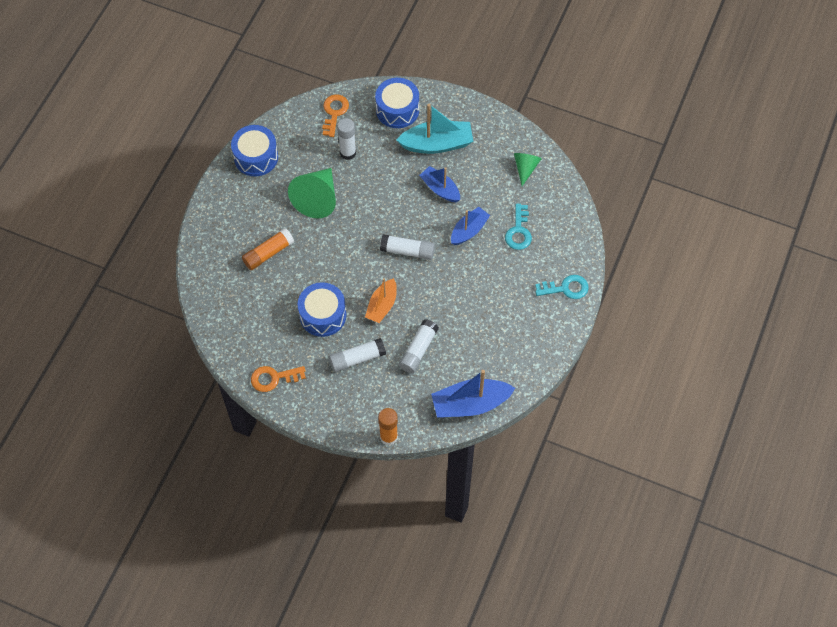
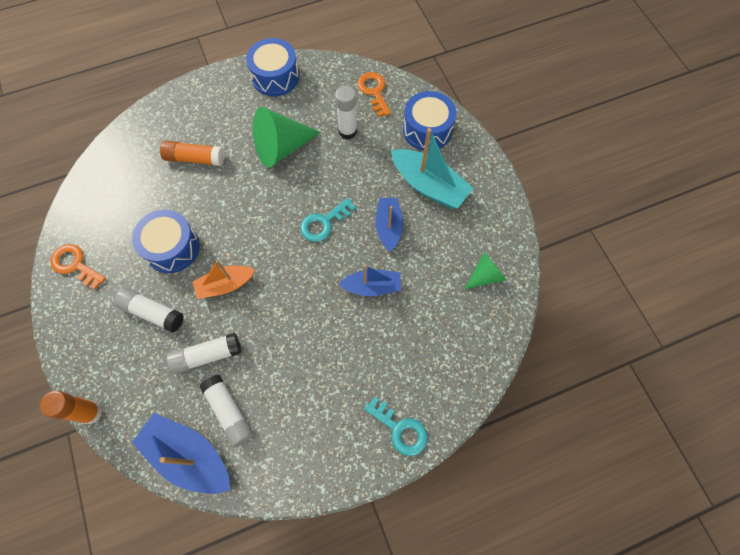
camera: 45 degrees right, 5 degrees up
(334, 112) = (374, 91): orange key -> orange key turned 75 degrees counterclockwise
(407, 251) = (300, 256): white glue stick -> white glue stick (229, 412)
(518, 231) = (415, 329): turquoise key -> turquoise key (324, 223)

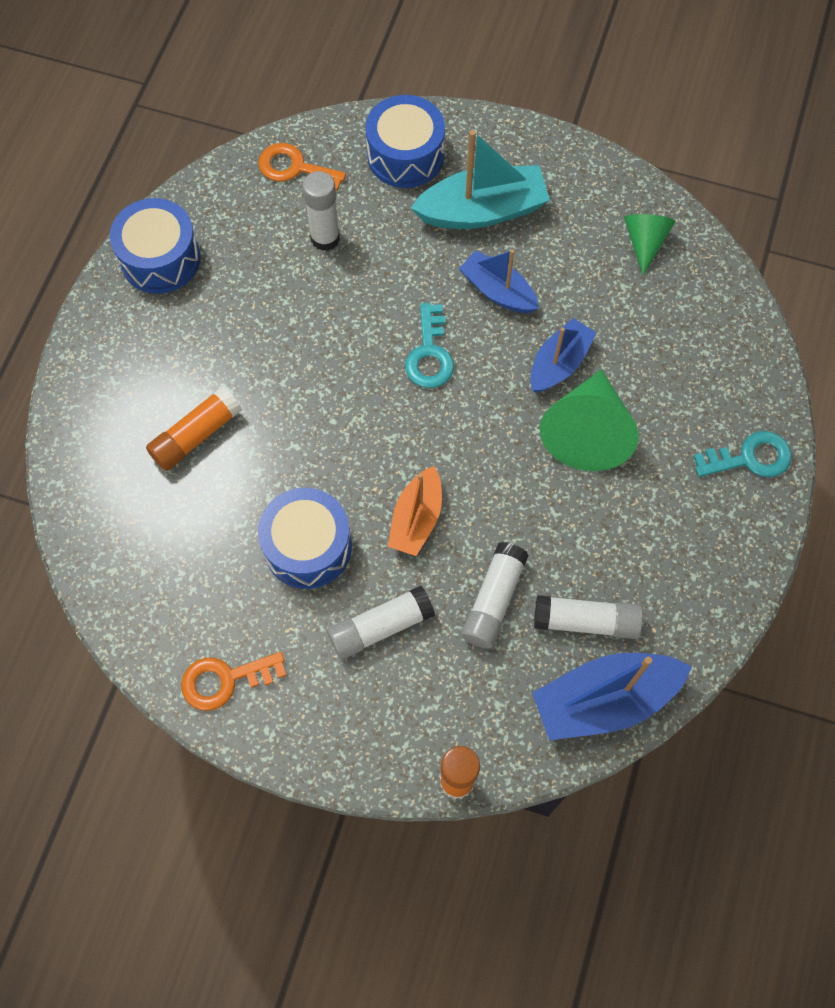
camera: 50 degrees left, 0 degrees up
(281, 148) = (278, 326): green cone -> green cone (587, 432)

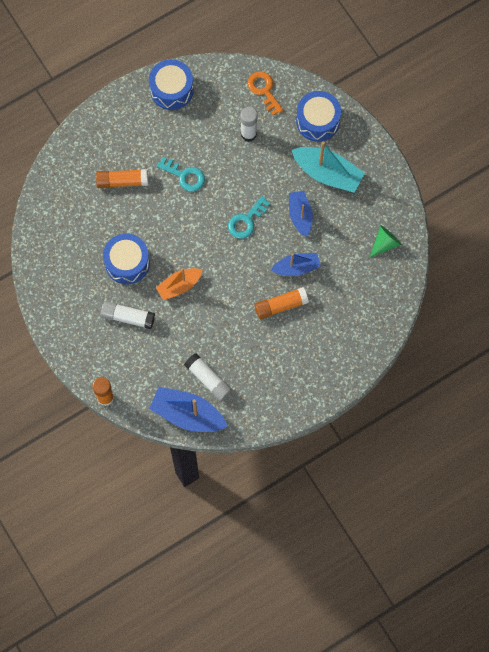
camera: 40 degrees right, 5 degrees up
(225, 680) = (52, 290): orange key -> none
(493, 600) = (180, 342): white glue stick -> none
(587, 432) = (280, 305): green cone -> orange glue stick
(750, 458) = (337, 370): turquoise key -> turquoise key (185, 176)

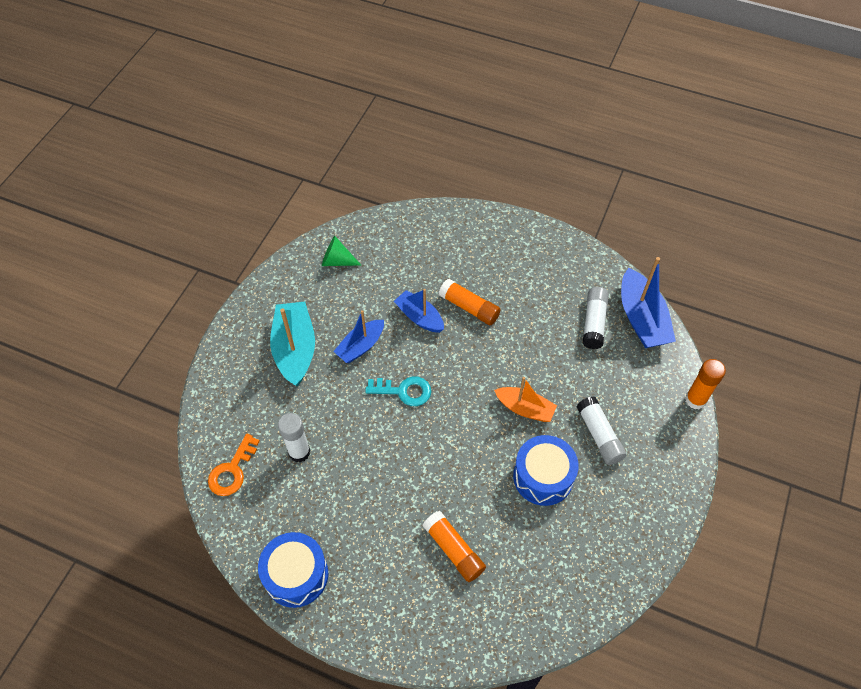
camera: 125 degrees left, 15 degrees down
(185, 176) = (397, 485): turquoise key -> none
(317, 121) = (238, 394): blue drum -> none

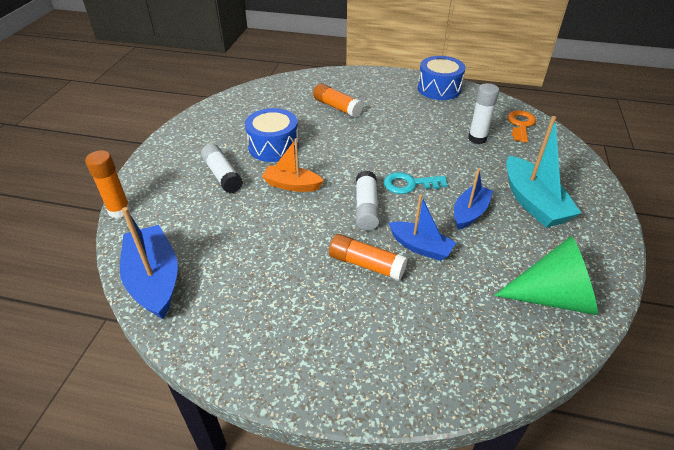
camera: 170 degrees right, 15 degrees down
(337, 261) = (553, 297): green cone -> green cone, size x1.77
(594, 322) = (215, 268): white glue stick -> white glue stick (366, 208)

